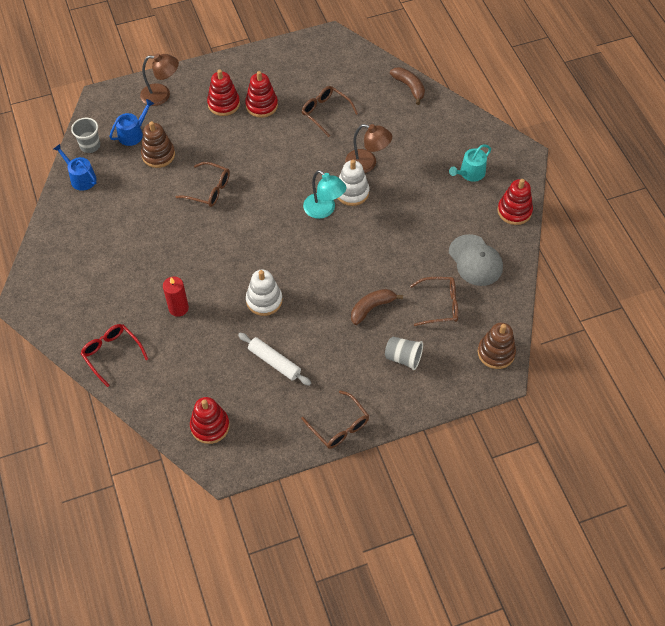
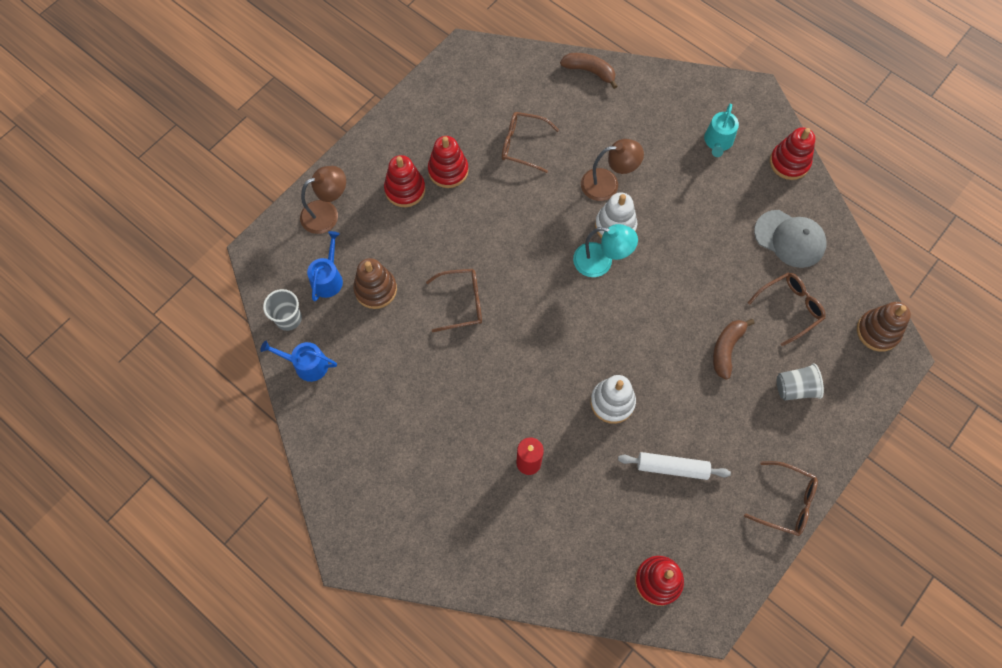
camera: 30 degrees left, 10 degrees up
(112, 354) = (495, 559): red glasses -> none

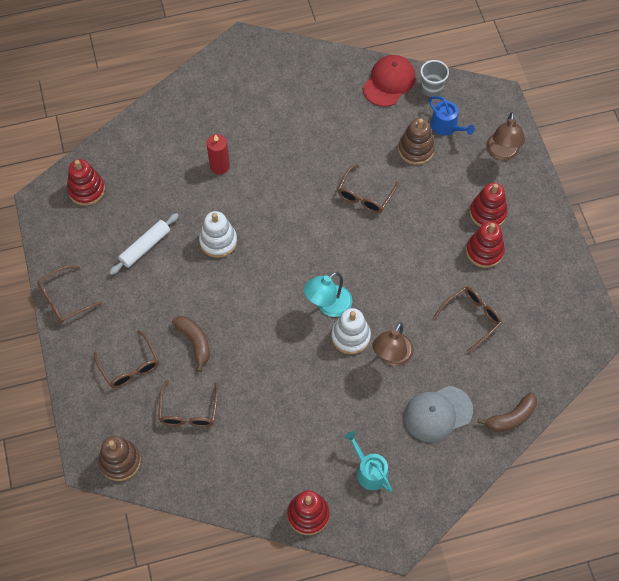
camera: 125 degrees right, 5 degrees down
(307, 364) = (389, 82): blue watering can -> red cap
(790, 239) = (242, 458): grey cap -> grey cap (437, 414)
(795, 388) = (130, 366): grey cup -> brown glasses

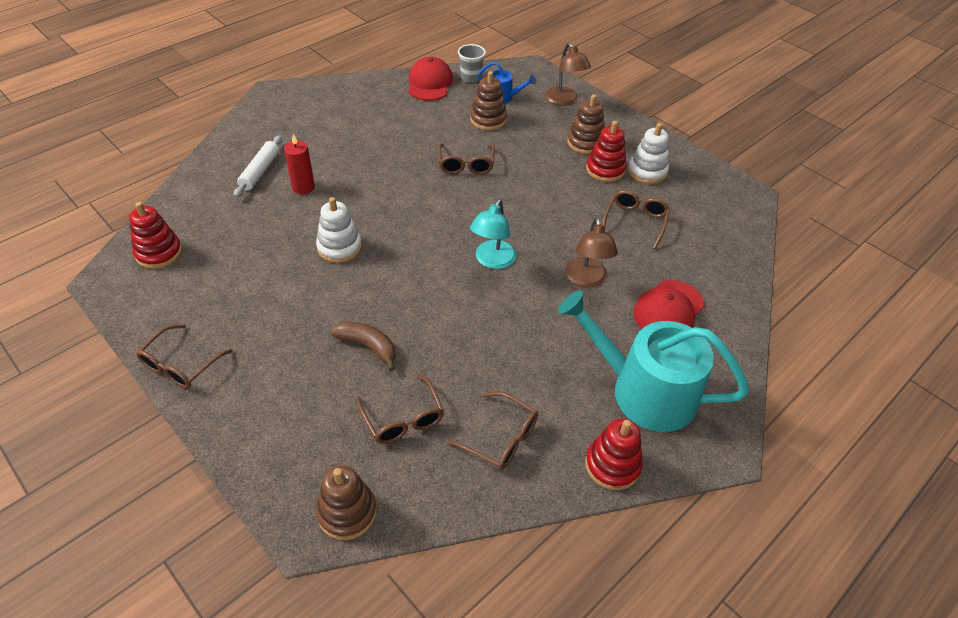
camera: 30 degrees left, 15 degrees down
(130, 366) = (302, 401): brown glasses -> brown glasses (501, 438)
(145, 247) = (258, 280): white rolling pin -> white rolling pin (260, 171)
(350, 336) = (533, 278): white stacking toy -> white stacking toy (647, 172)
(369, 471) = (644, 391): turquoise watering can -> turquoise watering can, size x2.15
(437, 414) = (668, 310): grey cap -> red cap
(487, 213) = (585, 143): red stacking toy -> brown stacking toy
(511, 417) = (737, 285): brown banana -> none

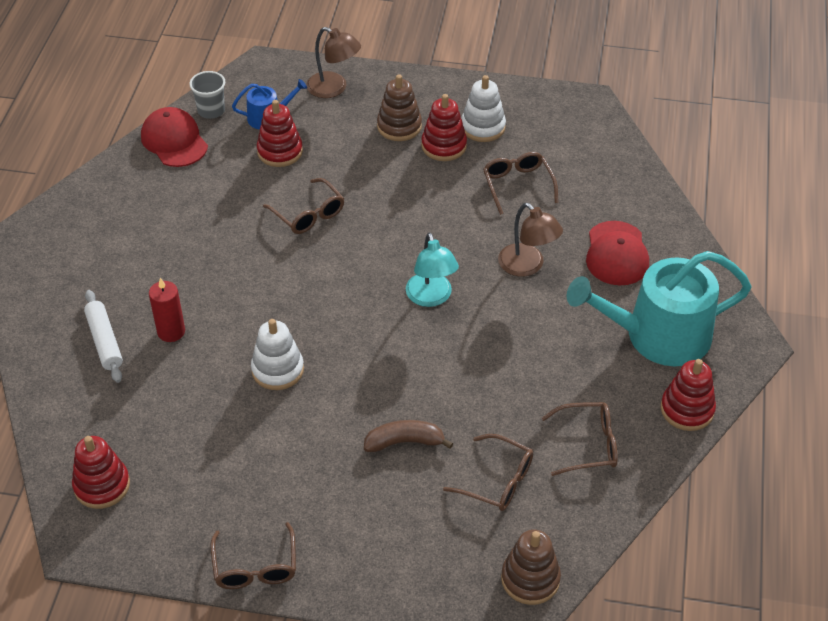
camera: 35 degrees left, 0 degrees up
(488, 120) = (280, 151): brown stacking toy -> red stacking toy

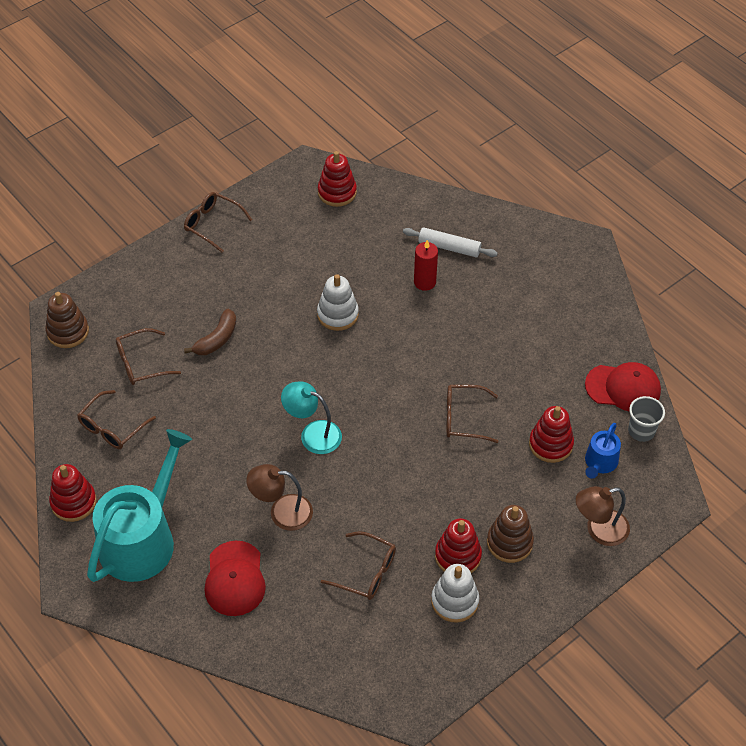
camera: 130 degrees right, 5 degrees up
(616, 254) = (235, 579): red cap -> red cap turned 135 degrees counterclockwise

